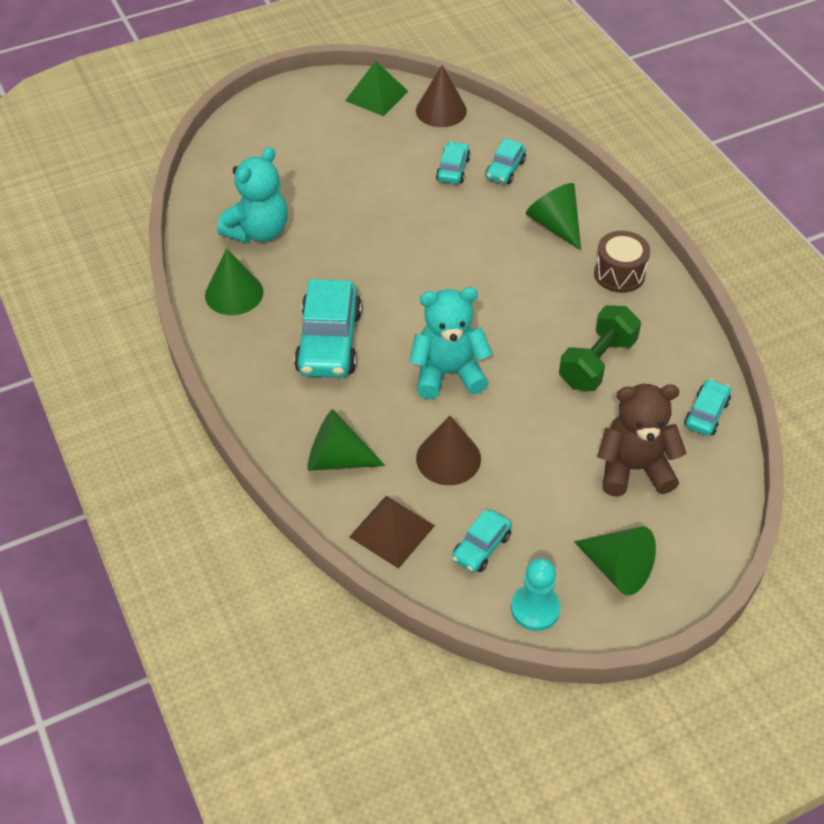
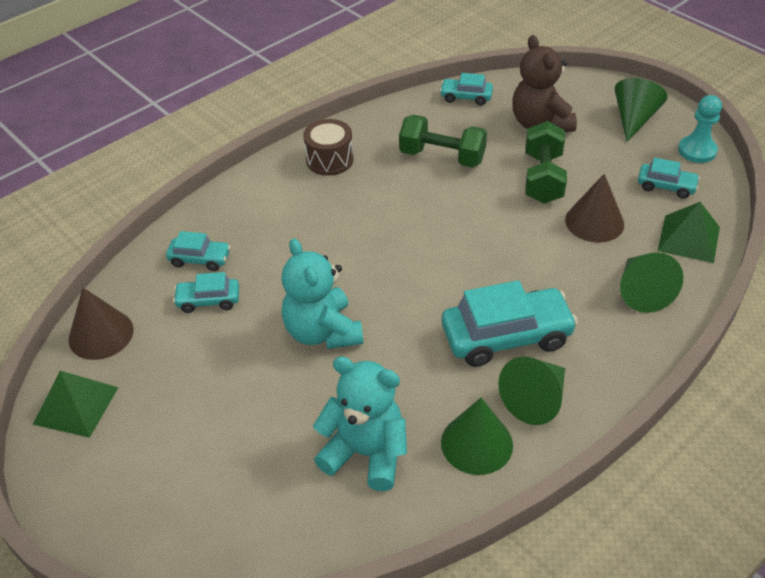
camera: 105 degrees left, 5 degrees down
(392, 531) = (689, 238): brown pyramid -> green pyramid
(448, 373) = (501, 242): turquoise teddy bear -> turquoise teddy bear (322, 332)
(533, 438) = (543, 178): none -> green dumbbell
(555, 225) = (277, 209): green cone -> green cone (535, 400)

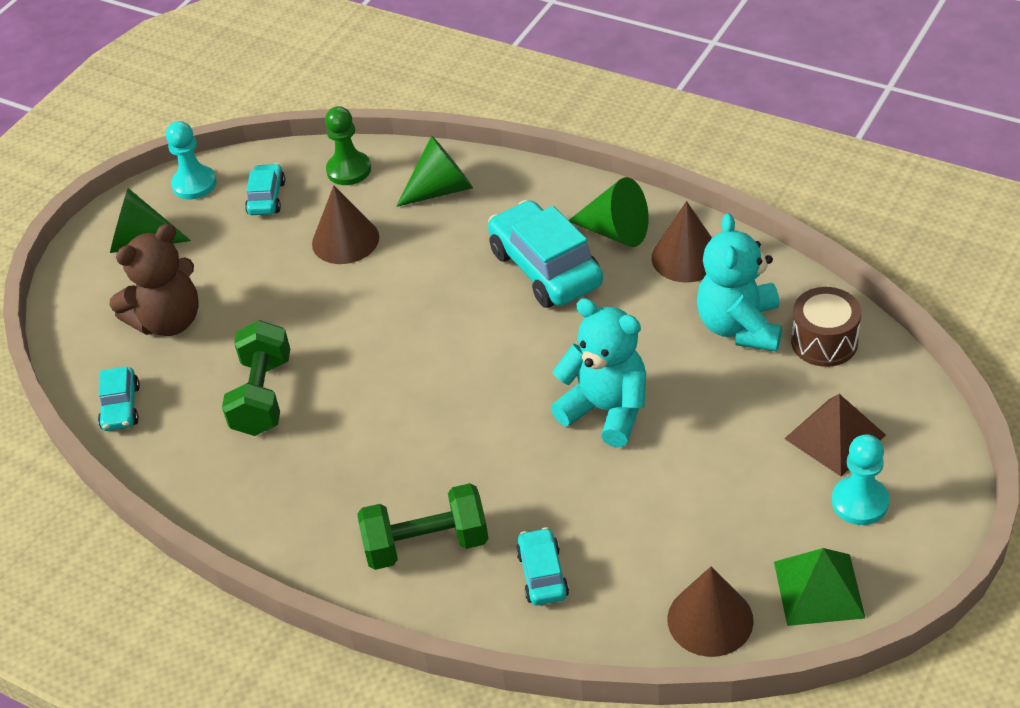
camera: 105 degrees left, 0 degrees up
(129, 465) = (860, 502): none -> turquoise pawn
(203, 476) = (835, 436): none -> brown pyramid
(208, 300) = (607, 534): turquoise car -> none
(322, 332) = (606, 410): turquoise teddy bear -> turquoise teddy bear turned 105 degrees counterclockwise
(329, 160) = (299, 510): brown drum -> brown drum (824, 342)
(476, 443) = (686, 257): green cone -> brown cone
(543, 178) = (280, 295): green dumbbell -> green dumbbell (426, 545)
(689, 238) = (349, 170): green pyramid -> green pawn

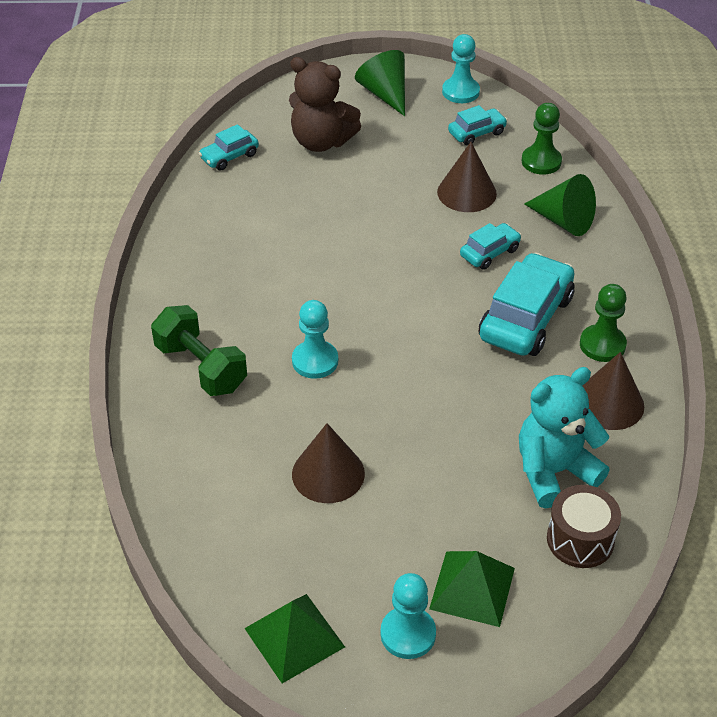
camera: 55 degrees right, 0 degrees up
(262, 396) = (284, 219): green dumbbell -> none
(486, 446) = (315, 361): none -> turquoise pawn
(542, 574) = (210, 447): turquoise car -> turquoise car (489, 253)
(606, 410) = (398, 419): turquoise teddy bear -> none
(616, 231) = (602, 345): green cone -> green pawn
(710, 619) = (223, 572): brown cone -> brown cone (328, 473)
(835, 436) = (472, 588): brown pyramid -> green pyramid

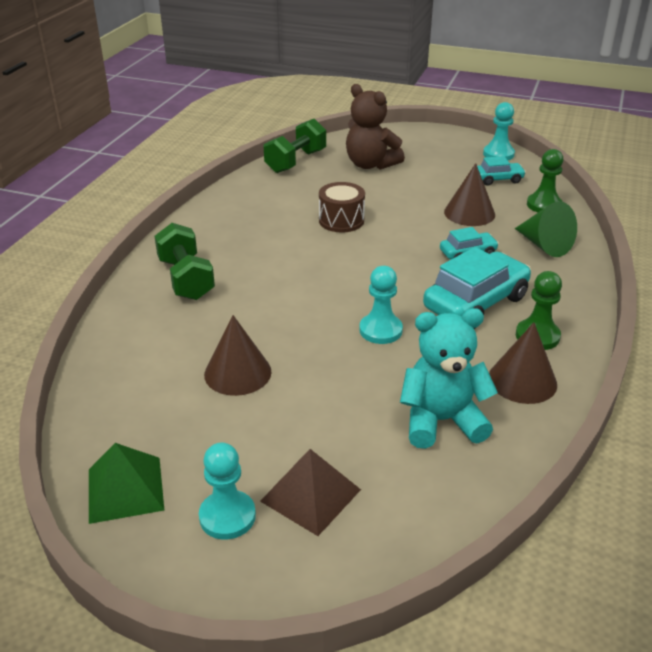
camera: 20 degrees right, 10 degrees down
(229, 156) = (296, 161): turquoise car -> green dumbbell
(315, 361) = (278, 294): turquoise pawn -> turquoise pawn (380, 330)
(385, 94) = (437, 146): green cone -> none
(472, 588) = (310, 495): green pyramid -> brown pyramid
(580, 539) = (438, 483): brown drum -> brown drum (341, 220)

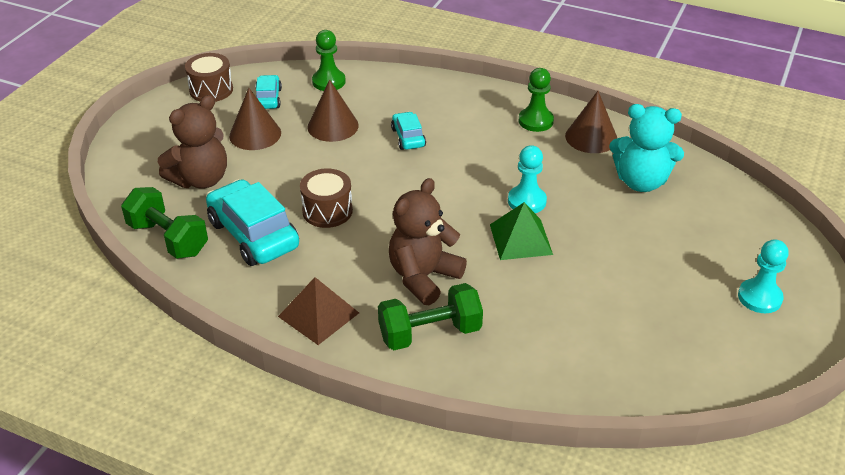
camera: 85 degrees left, 5 degrees up
(125, 489) = (744, 359): green pyramid -> green pyramid (521, 239)
(237, 373) = (590, 292): brown cone -> brown cone (255, 134)
(257, 272) = (423, 277): none -> brown teddy bear
(310, 495) = (729, 253): brown pyramid -> brown pyramid (318, 314)
(441, 421) = (641, 182): turquoise teddy bear -> turquoise teddy bear turned 75 degrees counterclockwise
(476, 303) = (488, 144): turquoise car -> turquoise car (253, 234)
(498, 154) = (211, 90): turquoise pawn -> brown drum
(544, 245) = (401, 94): green cone -> none

